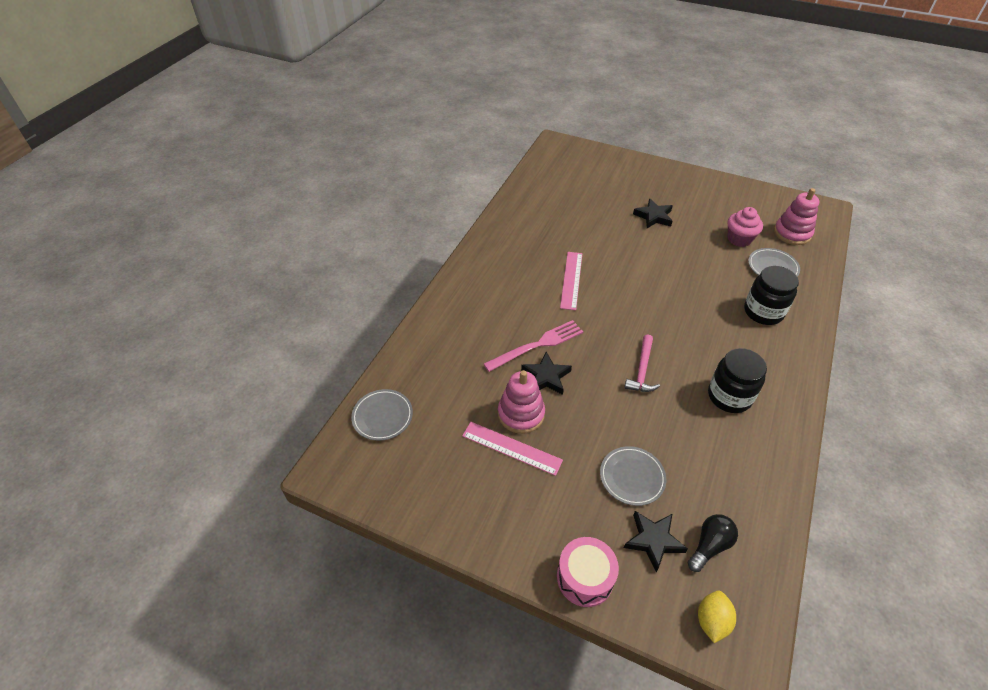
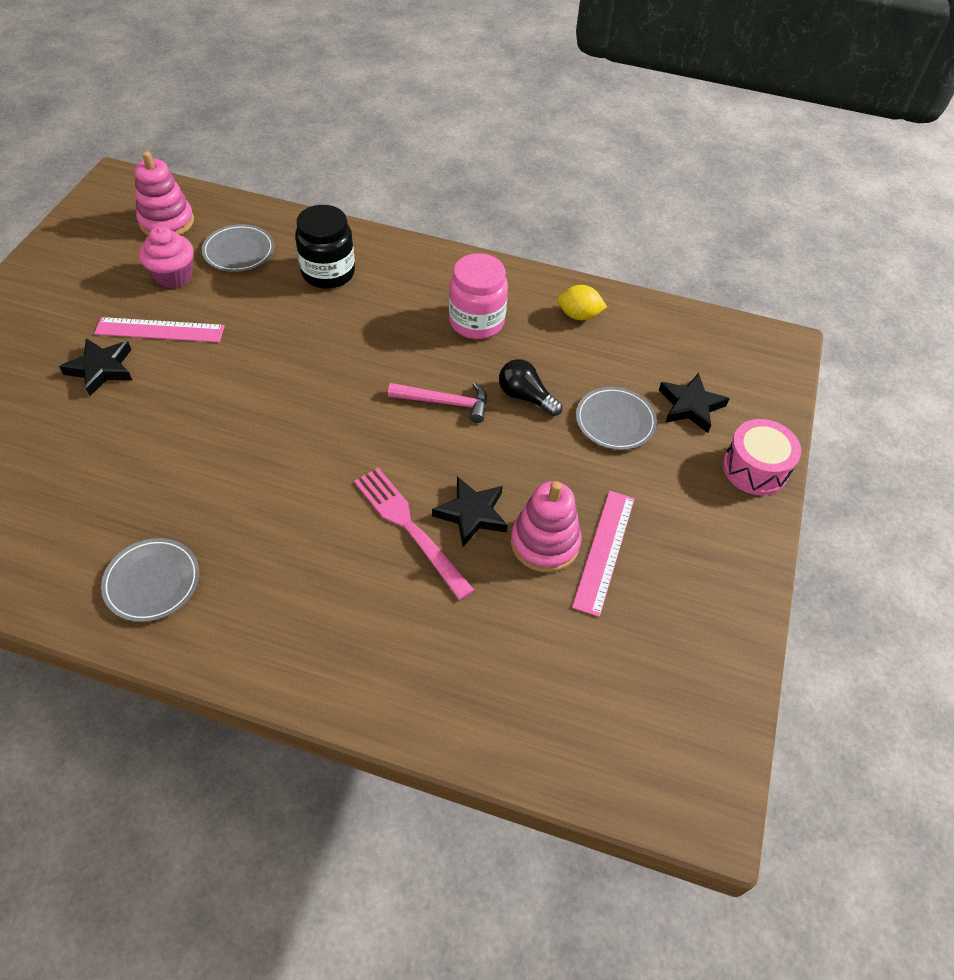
camera: 100 degrees left, 5 degrees up
(382, 416) = (587, 742): grey plate -> grey plate (152, 582)
(571, 280) = (258, 484): pink ruler -> pink ruler (160, 330)
(709, 546) = (681, 360): black light bulb -> black light bulb (525, 397)
(712, 621) = (760, 367): yellow lemon -> yellow lemon (579, 315)
(729, 396) = (476, 322): black jar -> pink jar

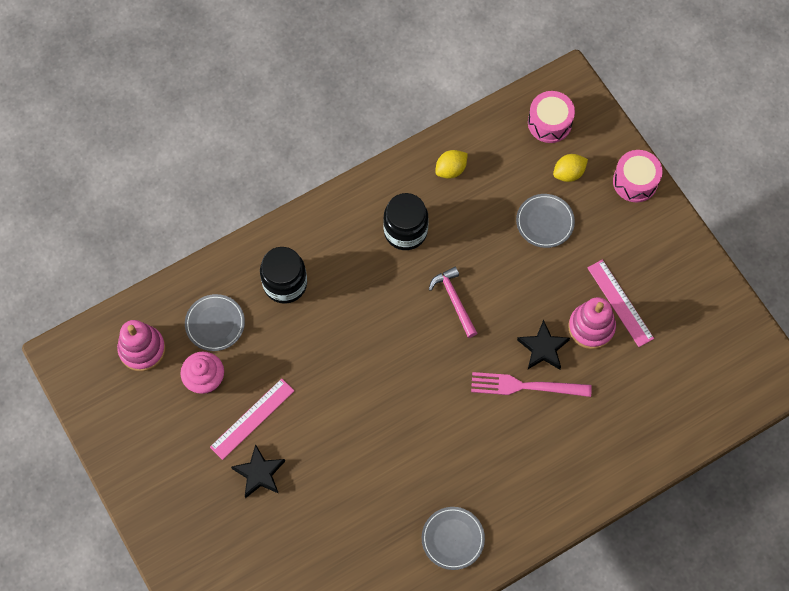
camera: 45 degrees left, 15 degrees up
(445, 403) = (454, 300): pink hammer -> pink hammer turned 75 degrees counterclockwise
(476, 322) = (405, 231): pink jar -> black jar
(525, 397) = (487, 253): black light bulb -> none
(690, 406) = (568, 173): black star -> yellow lemon
(721, 357) = (549, 123): none -> pink drum

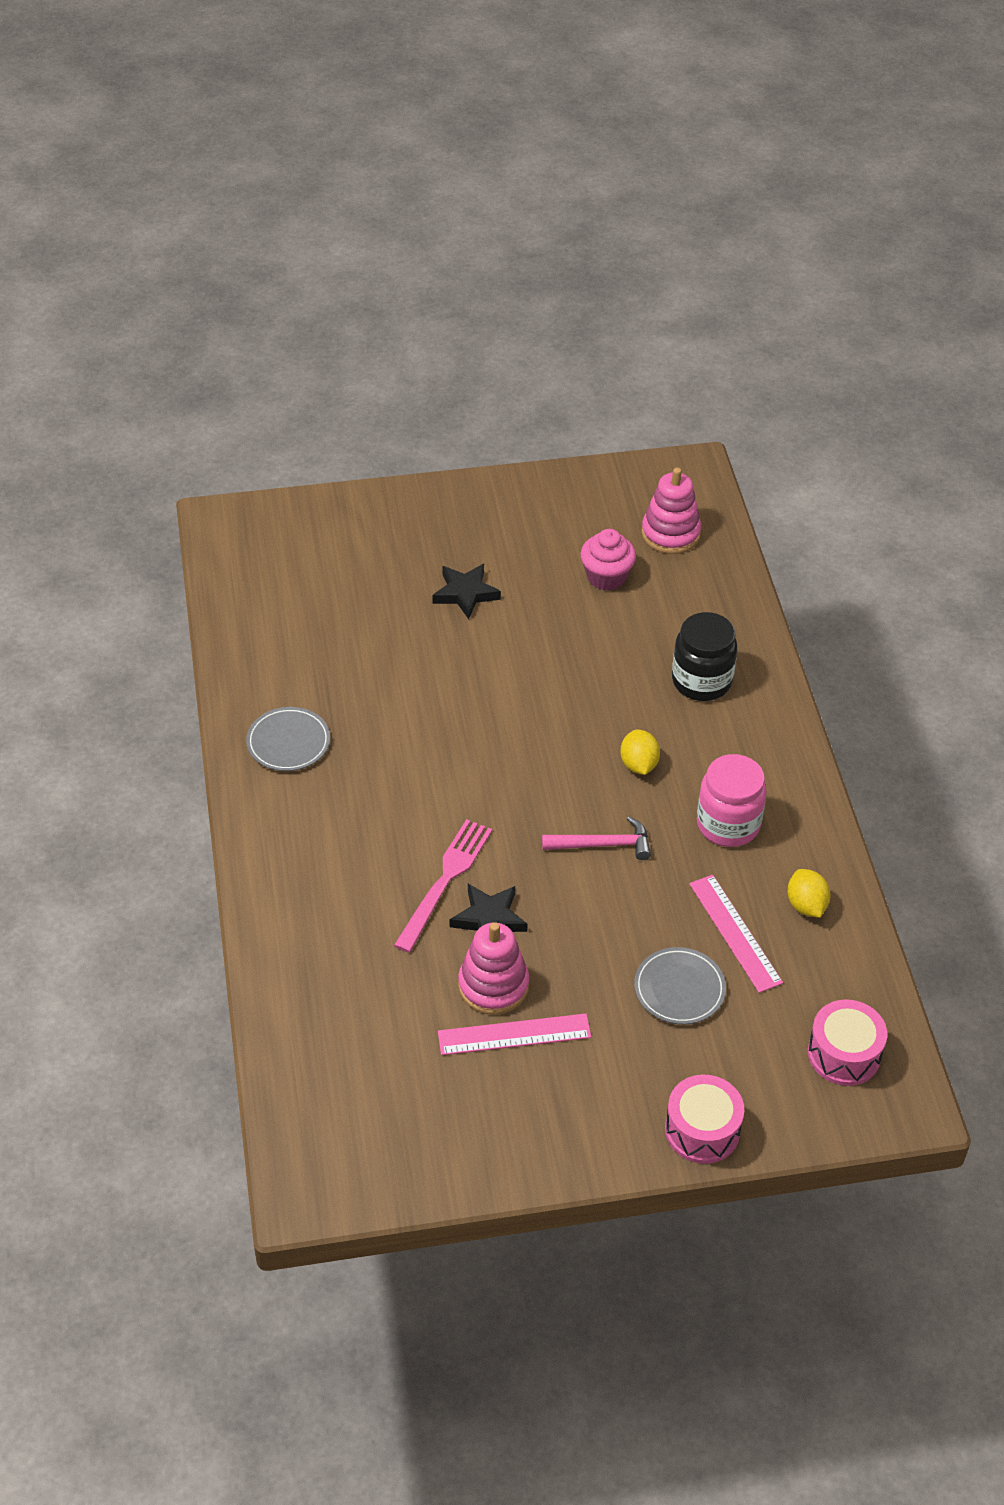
camera: 110 degrees right, 20 degrees down
(215, 323) = (675, 603): grey plate -> none
(252, 418) = (536, 605): pink ruler -> pink ruler (735, 933)
(405, 231) = (728, 824): black jar -> pink jar
(568, 173) = (748, 1047): yellow lemon -> yellow lemon (638, 764)

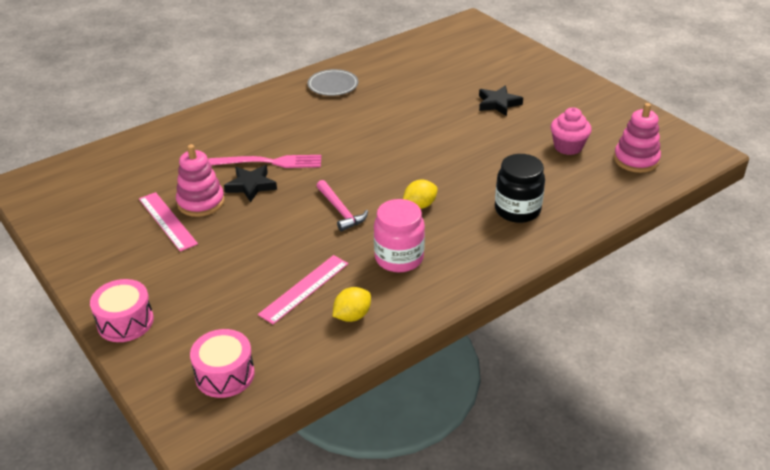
camera: 65 degrees right, 10 degrees down
(679, 989) = (240, 277): grey plate -> none

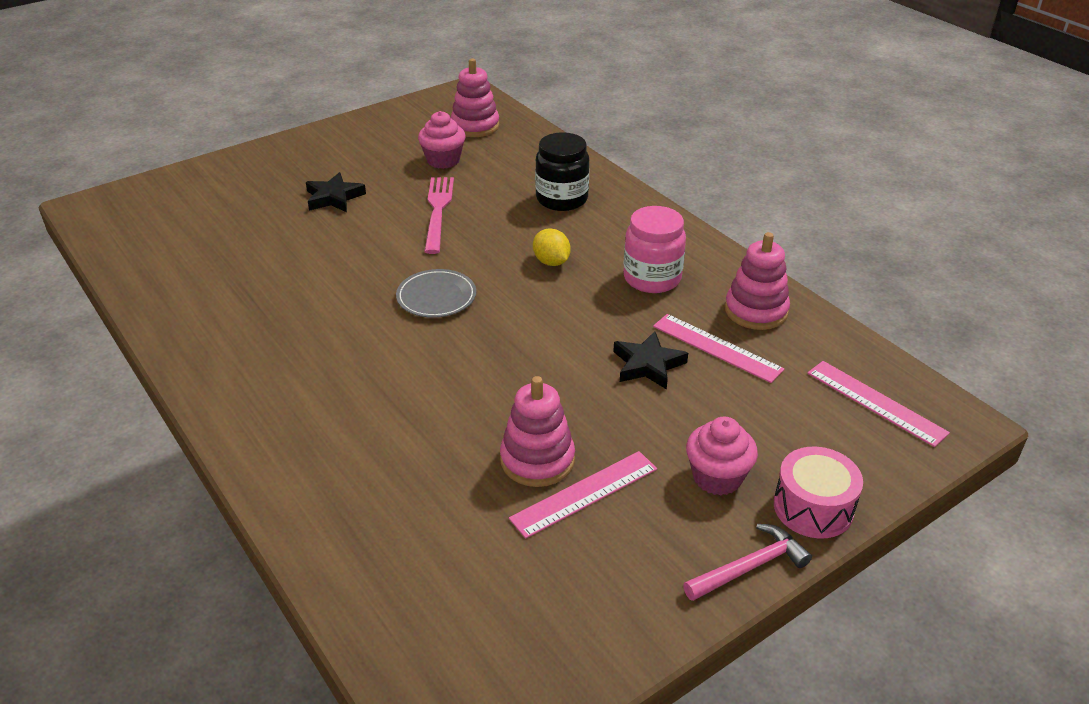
camera: 90 degrees left, 0 degrees up
(165, 278) = (717, 477): none -> pink cupcake
(225, 374) = (875, 402): pink drum -> pink ruler
(251, 186) = (498, 408): black star -> black star (648, 365)
(270, 162) = (438, 393): pink fork -> pink fork (438, 211)
(333, 85) = (226, 336): grey plate -> grey plate (436, 297)
(340, 211) = (561, 322): pink hammer -> pink hammer (749, 567)
(352, 316) = (756, 311): yellow lemon -> pink stacking toy

